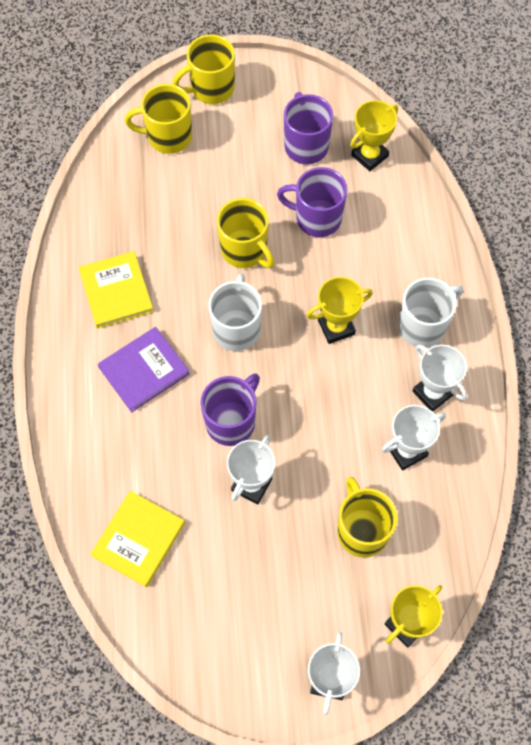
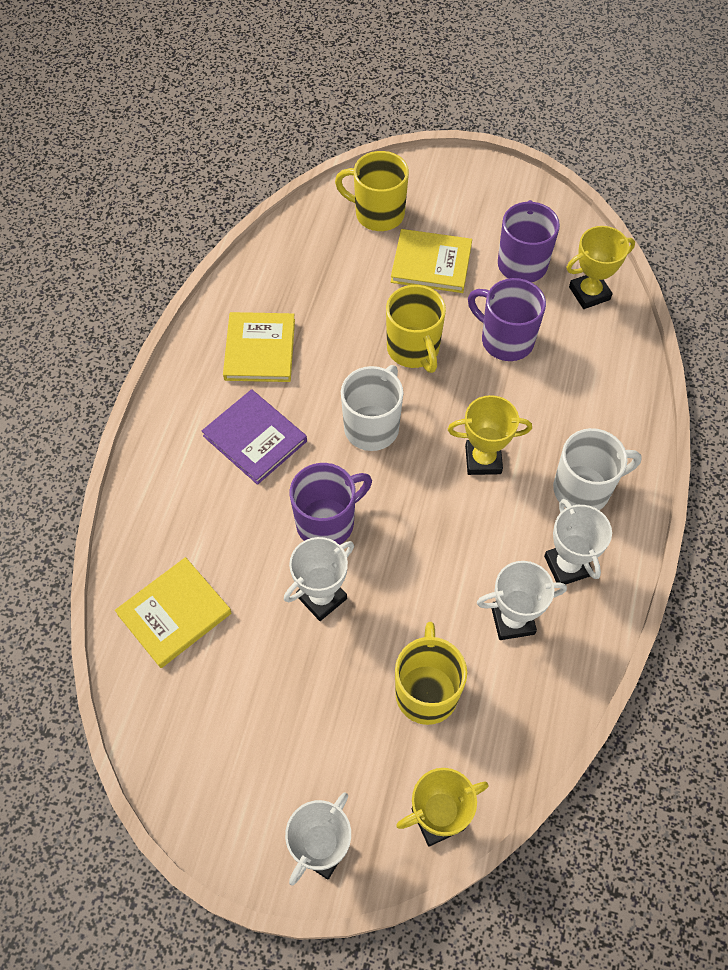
camera: 20 degrees right, 5 degrees down
(144, 370) = (255, 438): purple book -> purple book turned 60 degrees clockwise
(211, 88) = (442, 180): yellow mug -> none
(230, 169) = (431, 263): none -> yellow book

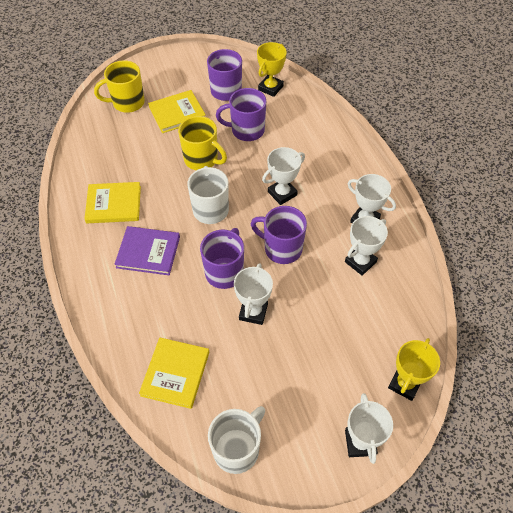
camera: 35 degrees left, 5 degrees down
(260, 349) = (114, 204): yellow book -> yellow book turned 60 degrees counterclockwise
(422, 536) = (282, 248): none -> purple mug
(426, 691) = (347, 324): yellow mug -> none
(483, 459) = (282, 193): yellow trophy -> white trophy
(583, 489) = (342, 180): white mug -> white mug (237, 449)

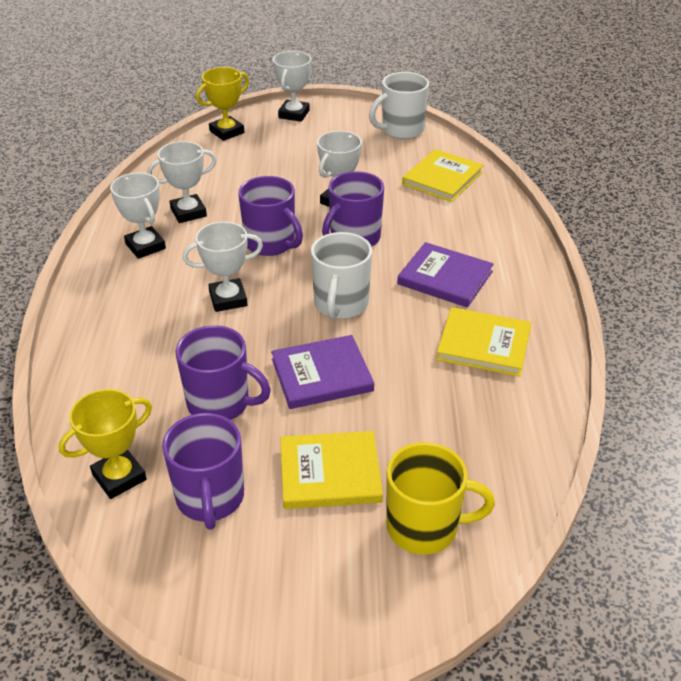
camera: 160 degrees left, 15 degrees down
(202, 159) = (322, 375): yellow mug -> purple book

